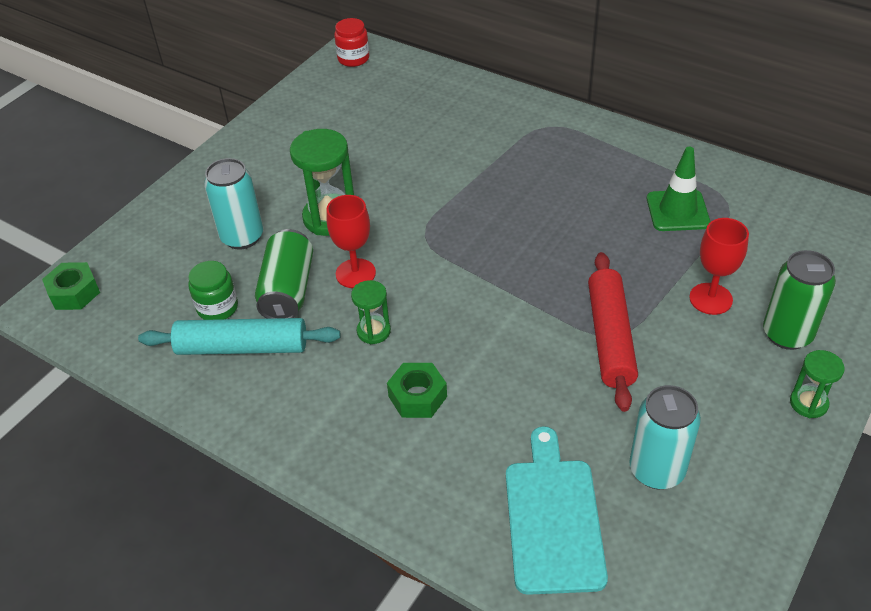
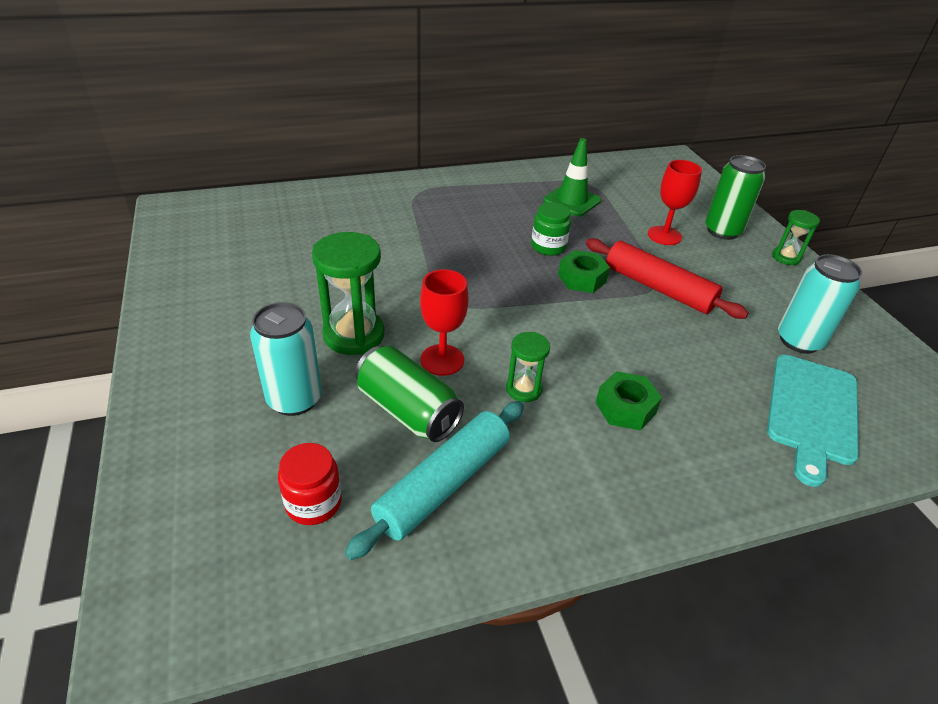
camera: 55 degrees left, 5 degrees down
(74, 292) = (170, 586): green nut -> green nut (582, 278)
(217, 307) = (366, 471): green jar -> green jar (548, 246)
(353, 58) = (184, 215): red jar -> red jar (313, 503)
(553, 518) = (812, 412): turquoise cutting board -> turquoise cutting board turned 105 degrees counterclockwise

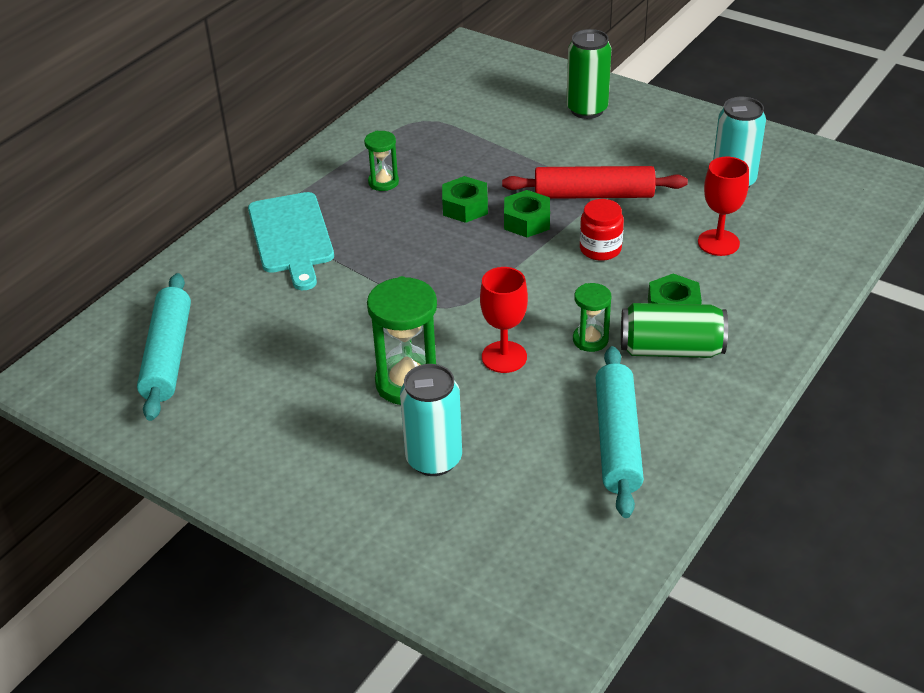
camera: 35 degrees left, 0 degrees up
(247, 232) = (168, 355): none -> turquoise rolling pin
(313, 503) = (548, 511): red jar -> red jar (600, 249)
(408, 410) = (529, 410): green can -> green can (671, 349)
(548, 246) = (465, 207): green jar -> green nut
(572, 201) = (430, 147): green traffic cone -> none
(664, 235) = (546, 140): red goblet -> red goblet (718, 243)
(786, 257) = (658, 109): green hourglass -> green hourglass (383, 182)
(812, 412) = (790, 234): turquoise cutting board -> turquoise cutting board (291, 236)

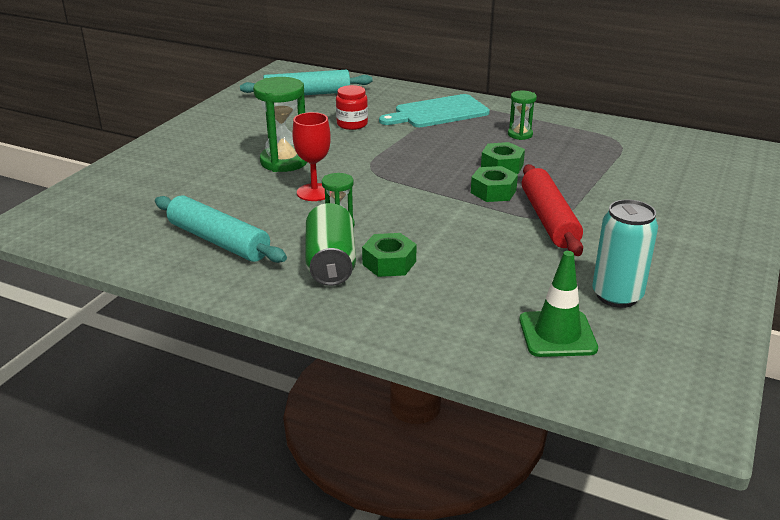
camera: 80 degrees right, 10 degrees down
(434, 459) = (206, 175): turquoise can -> none
(587, 110) = (695, 210): green can -> none
(600, 249) = (466, 225): red jar -> red jar (352, 124)
(617, 440) = (219, 241): turquoise rolling pin -> turquoise rolling pin turned 45 degrees clockwise
(718, 243) = (500, 287): red goblet -> none
(792, 222) = (557, 334): none -> green traffic cone

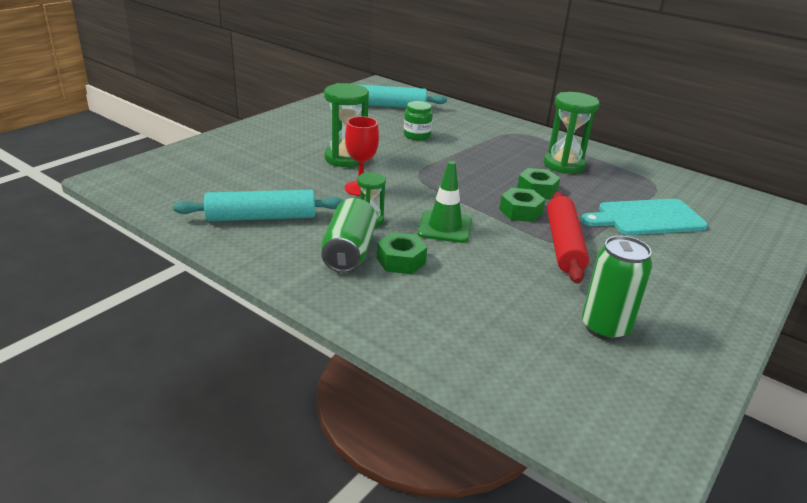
camera: 10 degrees right, 0 degrees up
(219, 241) = (261, 217): turquoise rolling pin -> turquoise rolling pin turned 60 degrees counterclockwise
(352, 124) = (417, 135): red jar -> green jar
(438, 112) = (496, 136): turquoise cutting board -> turquoise cutting board (647, 218)
(520, 134) = (564, 165): green hourglass -> green hourglass, size x1.79
(557, 334) = (533, 355): green traffic cone -> green traffic cone (445, 227)
(617, 296) = (605, 328): turquoise can -> green can

